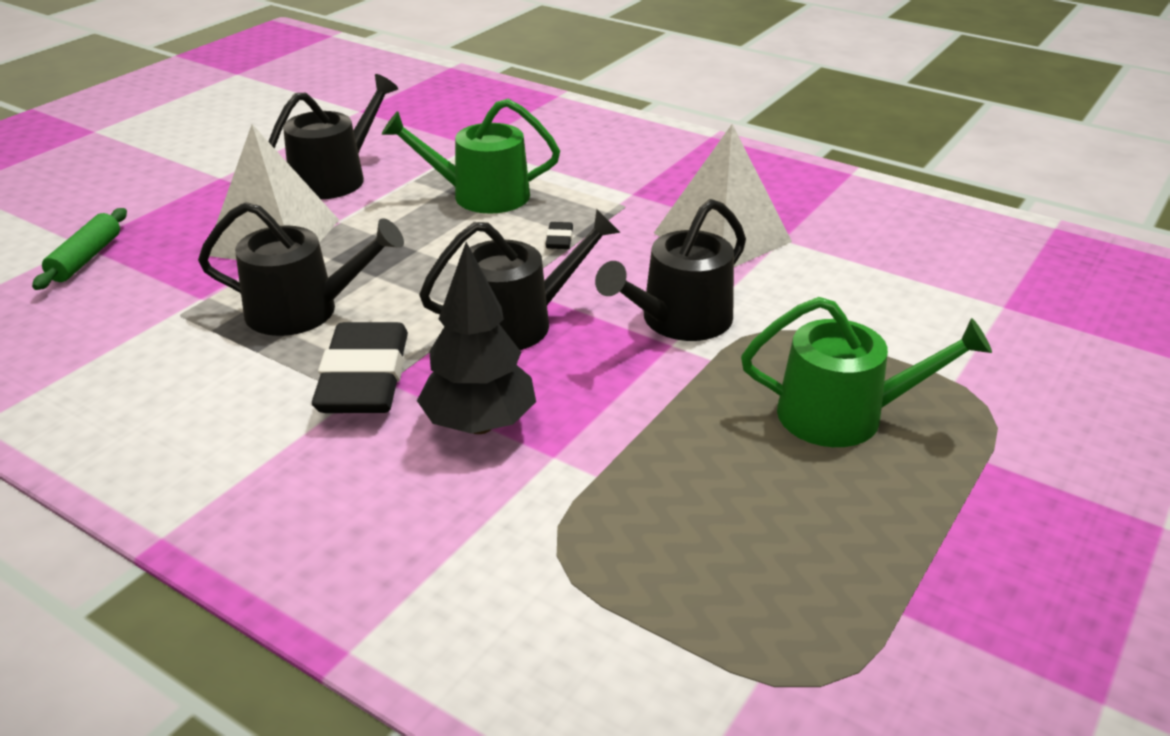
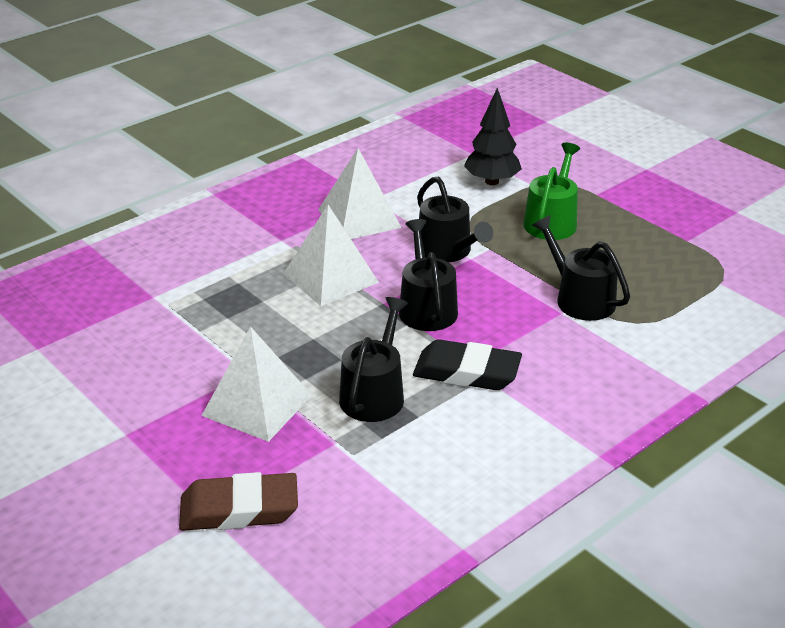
camera: 75 degrees left, 0 degrees up
(86, 258) = (239, 509): green rolling pin -> brown eraser
(335, 178) = (170, 369): black watering can -> black watering can (580, 299)
(479, 425) = (527, 333): black tree -> black tree (492, 181)
(481, 195) = (245, 302): green watering can -> none
(559, 239) = (330, 278): black eraser -> white pyramid

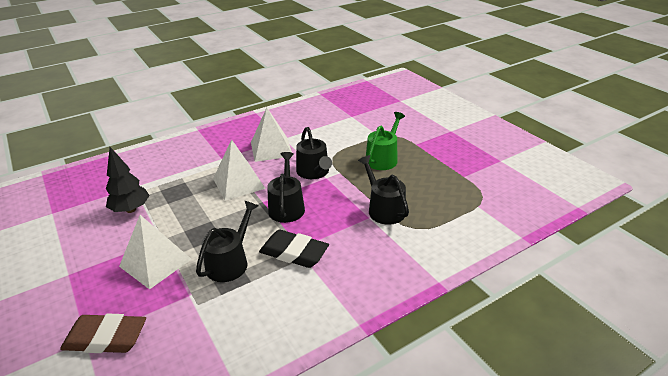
camera: 10 degrees right, 0 degrees up
(492, 181) = (356, 132): black tree -> black tree (131, 209)

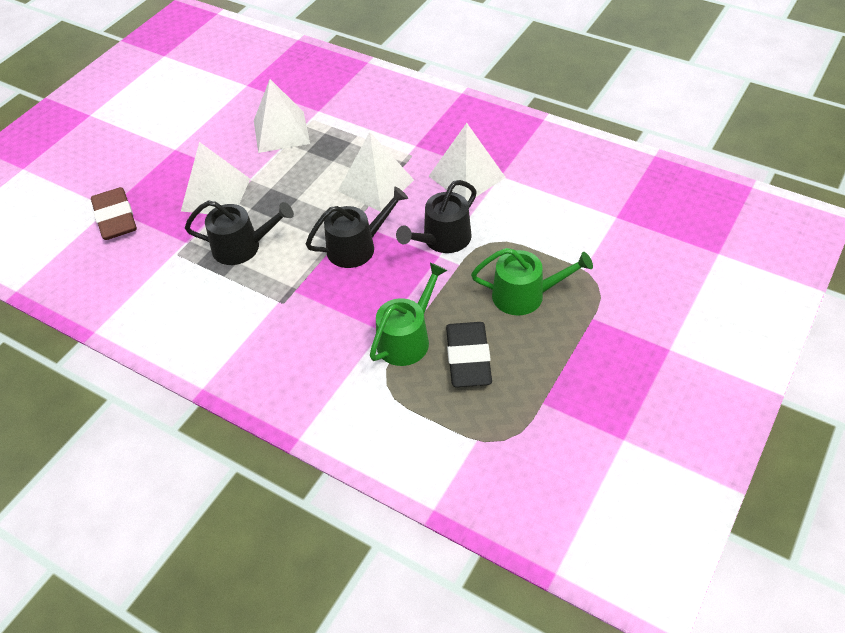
camera: 65 degrees right, 15 degrees up
(131, 209) = (281, 132): black tree -> white pyramid
(294, 253) = (282, 290): black eraser -> black eraser (468, 358)
(384, 209) = (407, 339): black watering can -> green watering can

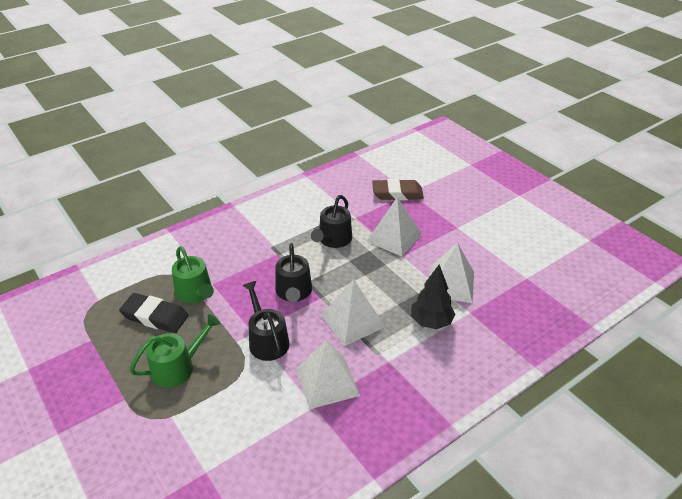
camera: 110 degrees right, 10 degrees down
(346, 131) = (431, 322): none -> black tree
(525, 295) = (177, 367): green watering can -> green watering can turned 150 degrees counterclockwise

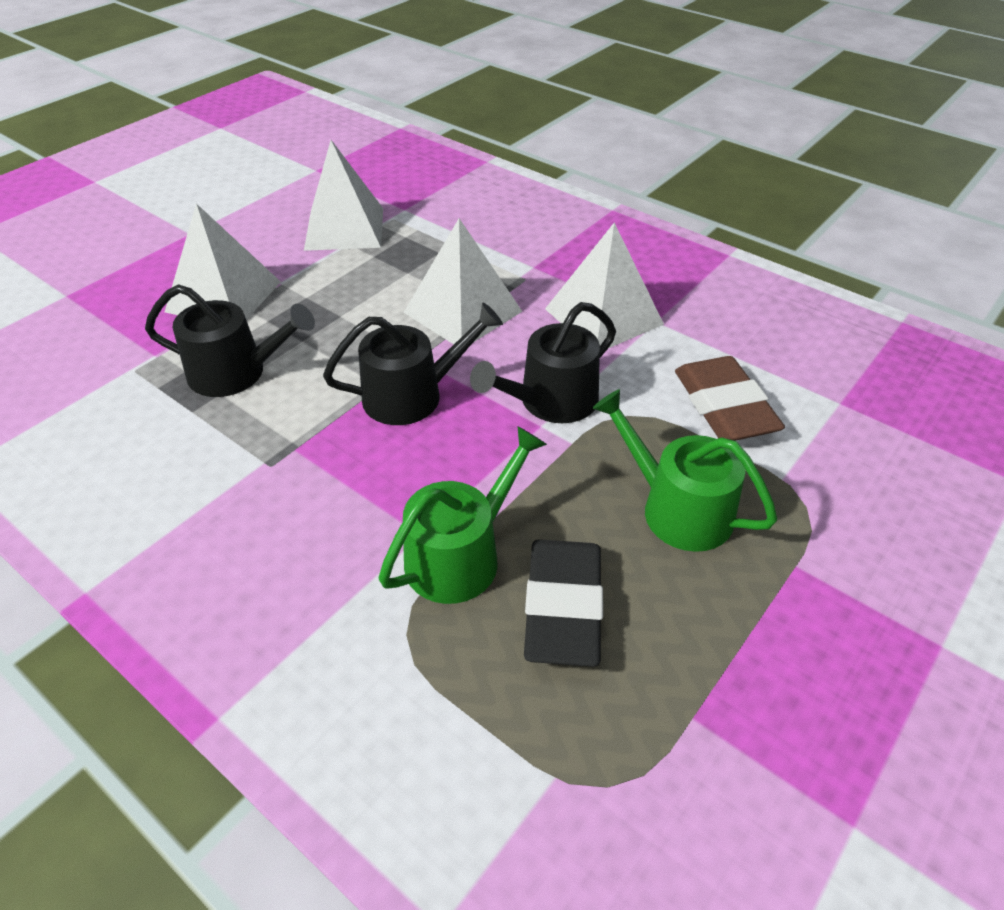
camera: 105 degrees left, 5 degrees up
(397, 193) = (67, 310): brown eraser -> brown eraser (724, 406)
(431, 322) = (437, 238): black tree -> none

